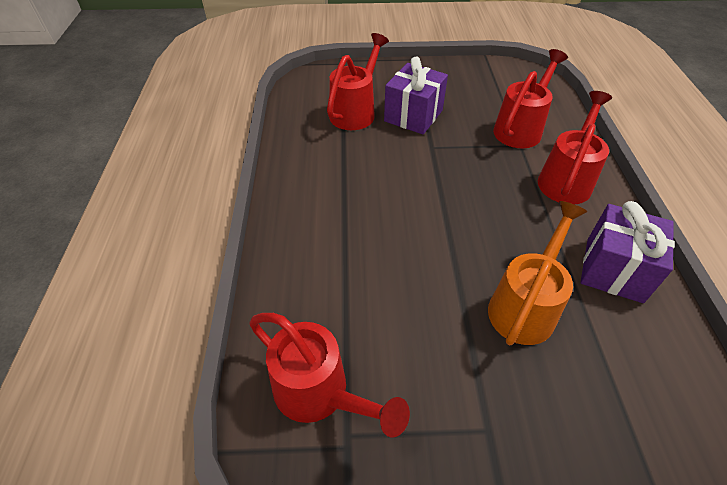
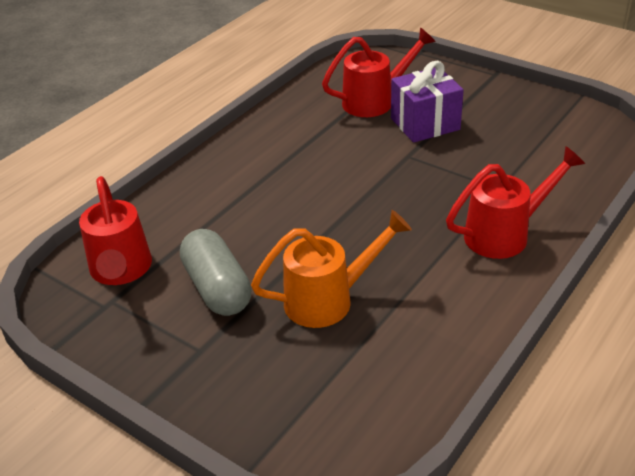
camera: 40 degrees right, 10 degrees down
(429, 352) = (217, 288): none -> grey capsule
(520, 128) = (521, 175): red watering can -> none
(614, 270) = (444, 317): purple gift -> none

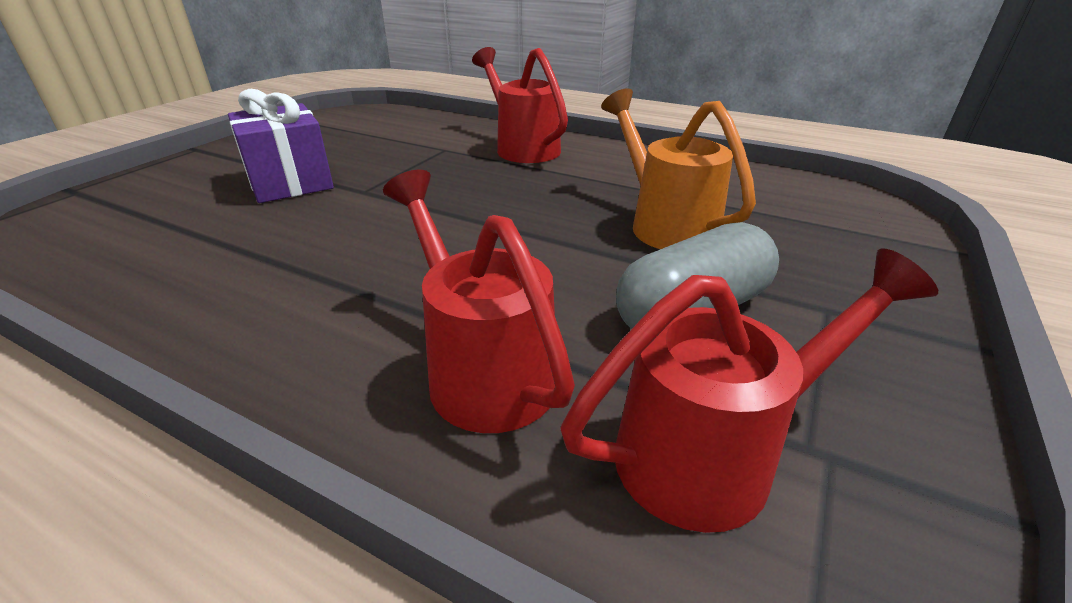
camera: 100 degrees left, 5 degrees down
(375, 101) = (195, 216): red watering can -> red watering can (483, 369)

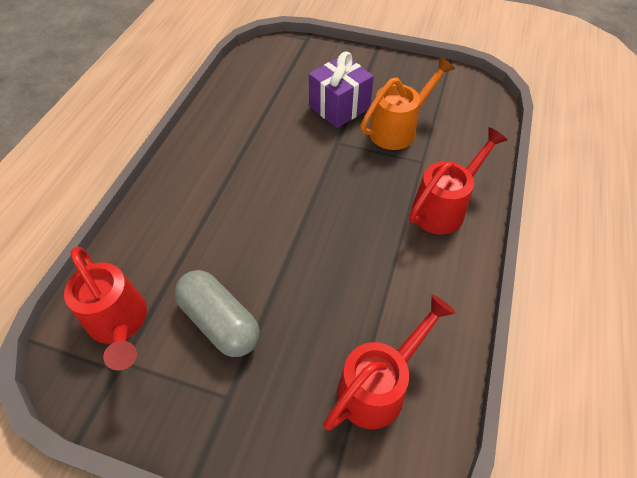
camera: 80 degrees right, 20 degrees up
(483, 369) = (171, 237): red watering can -> red watering can (378, 386)
(665, 224) = (325, 310): orange watering can -> orange watering can (398, 129)

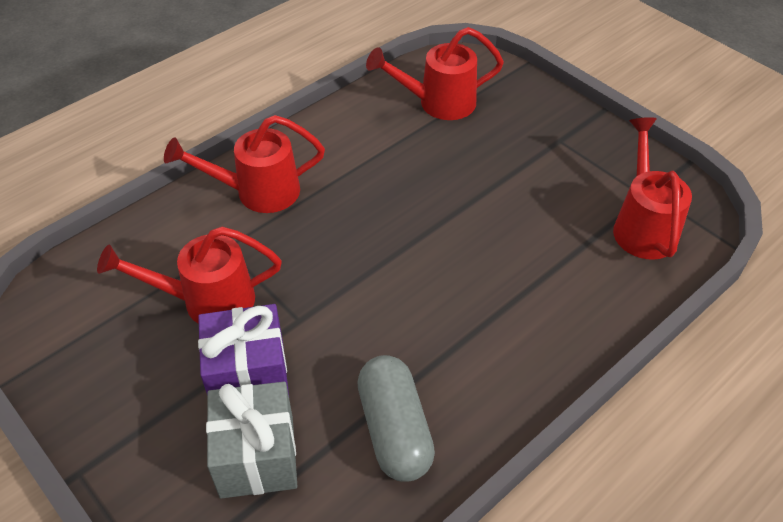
camera: 150 degrees left, 5 degrees down
(220, 321) = (545, 190): grey capsule -> grey capsule (394, 430)
(304, 81) = (257, 456): none -> grey gift
(398, 129) = (207, 301): orange watering can -> red watering can

